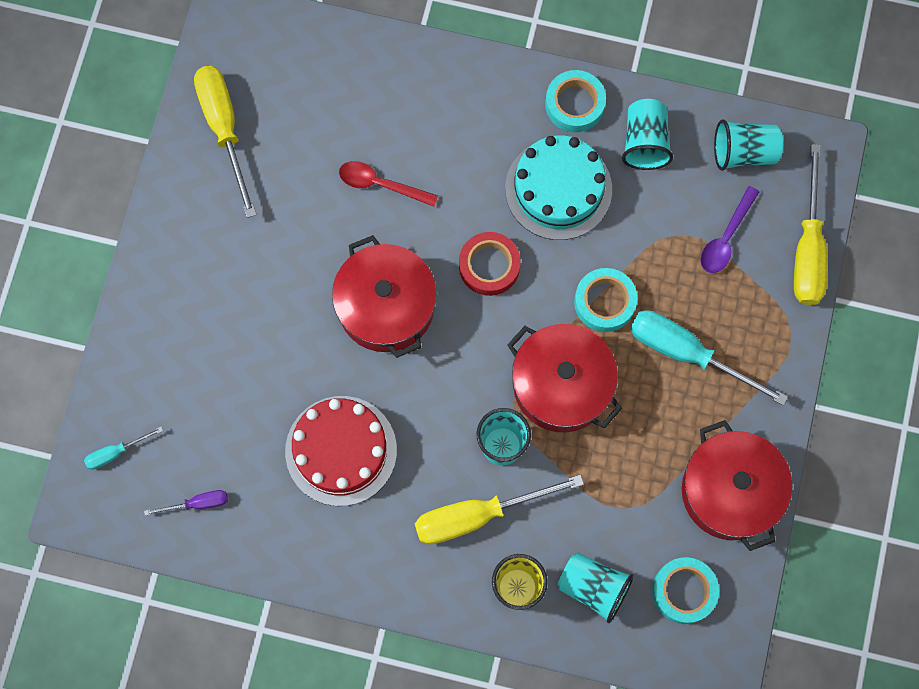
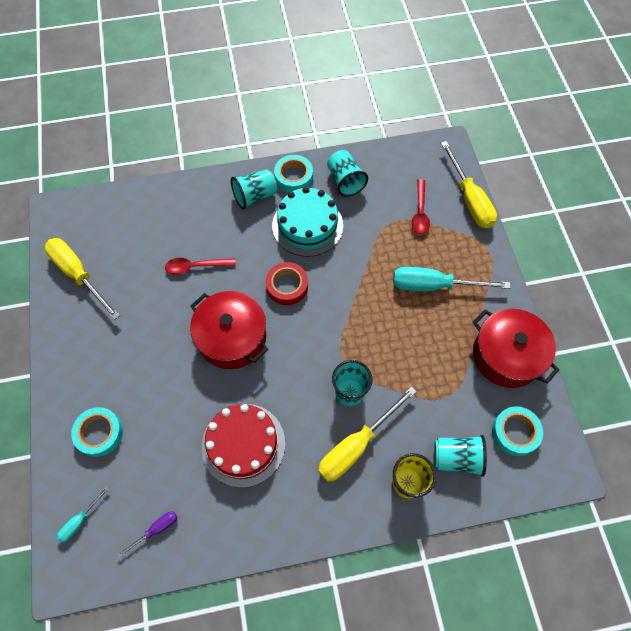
camera: 25 degrees left, 10 degrees down
(561, 385) = (368, 337): red pot -> none
(604, 302) = (369, 277): turquoise tape -> turquoise tape (99, 433)
(726, 237) = (420, 212): purple spoon -> red spoon
(743, 153) = (404, 164): turquoise cup -> turquoise cup (255, 196)

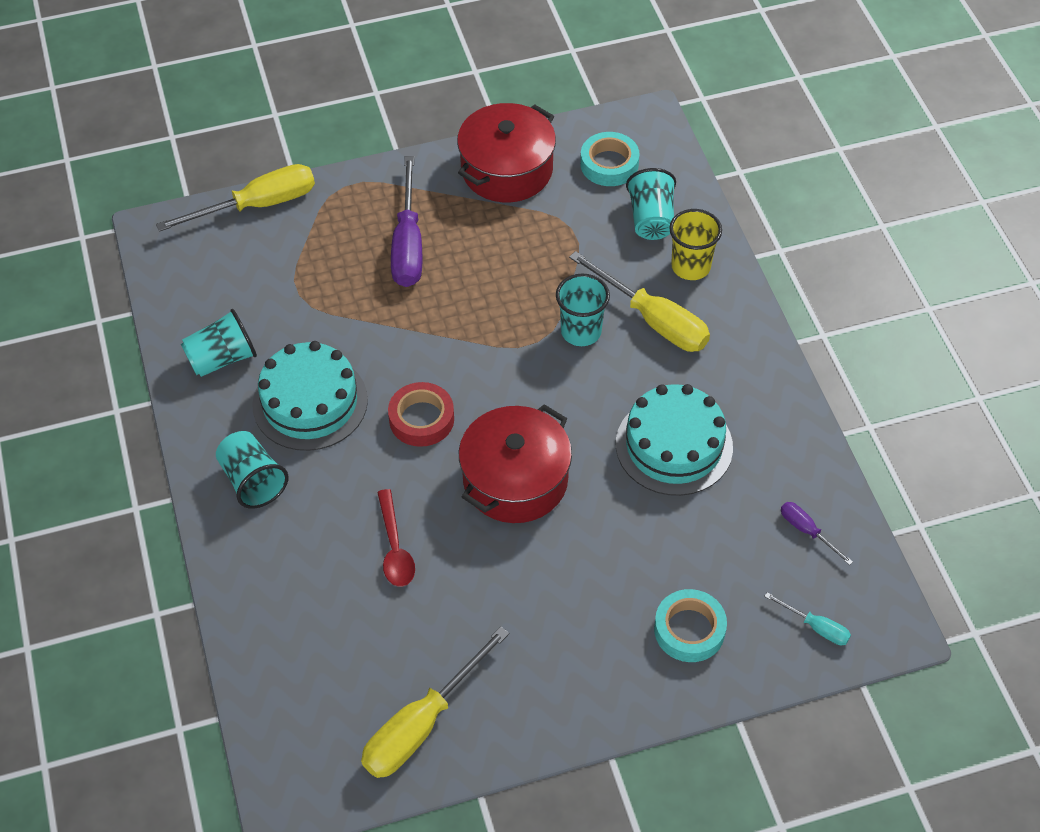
camera: 95 degrees left, 10 degrees down
(243, 444) = (674, 445): red cake -> turquoise cake
(293, 177) = (213, 430): turquoise tape -> none
(420, 212) = (282, 262): red spoon -> none
(434, 285) = (408, 244): turquoise screwdriver -> purple screwdriver

